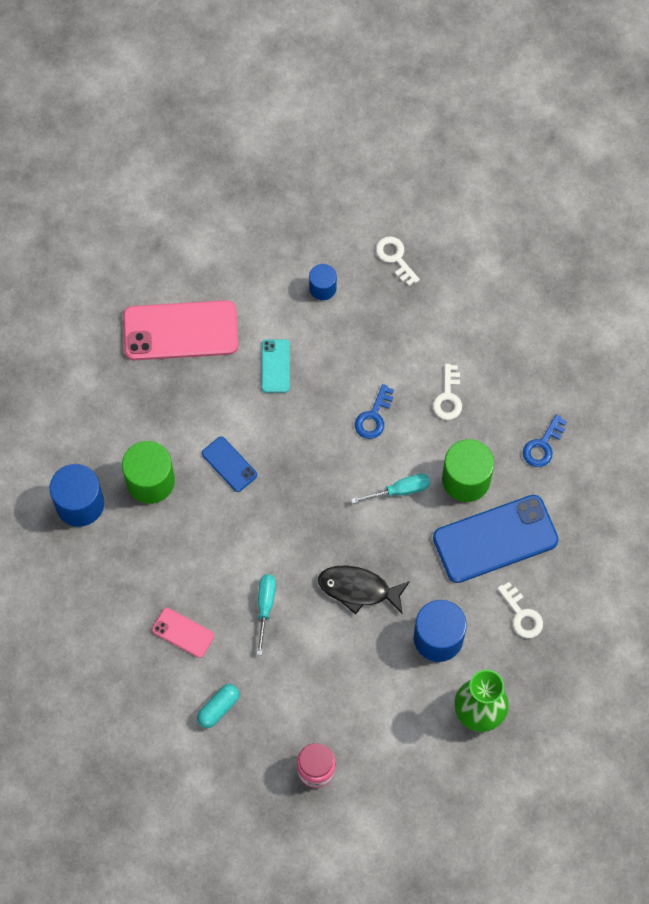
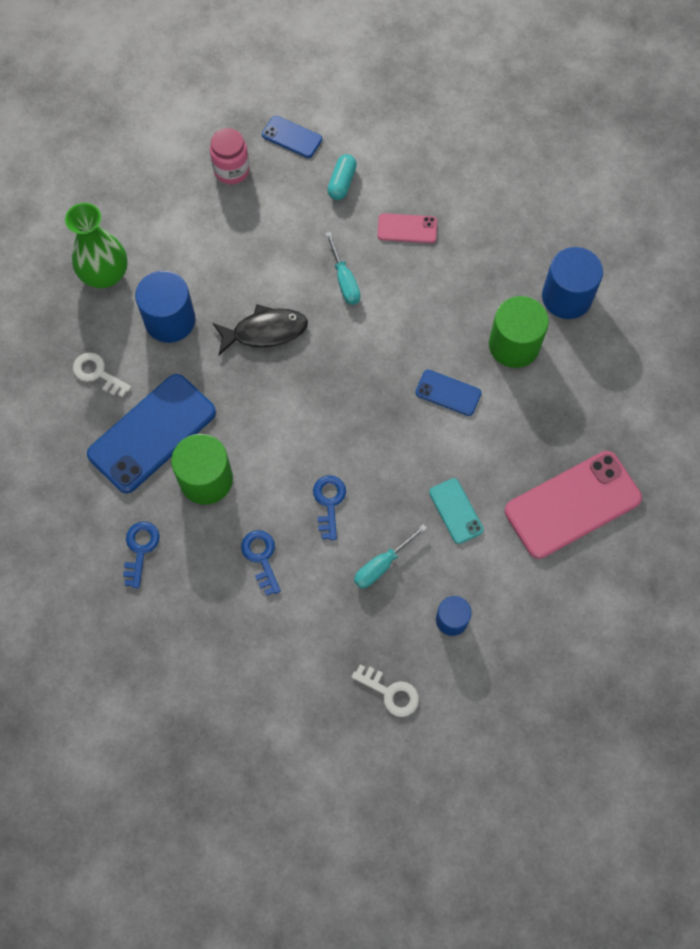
camera: 155 degrees right, 0 degrees up
(241, 780) = (292, 137): none -> blue phone
(400, 490) = (268, 440): turquoise screwdriver -> turquoise screwdriver (382, 565)
(448, 397) = (261, 558): white key -> blue key

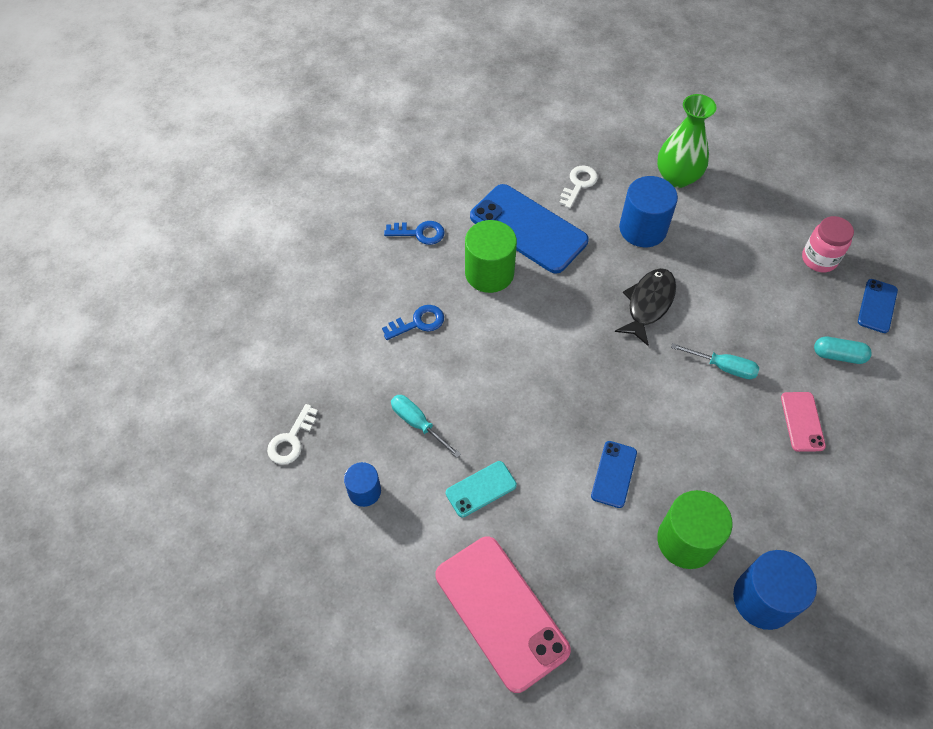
camera: 85 degrees right, 10 degrees down
(265, 331) = (648, 304): black fish -> black fish turned 135 degrees counterclockwise
(329, 503) = (477, 373): blue key -> none
(344, 280) = (722, 367): turquoise screwdriver -> turquoise screwdriver turned 135 degrees counterclockwise

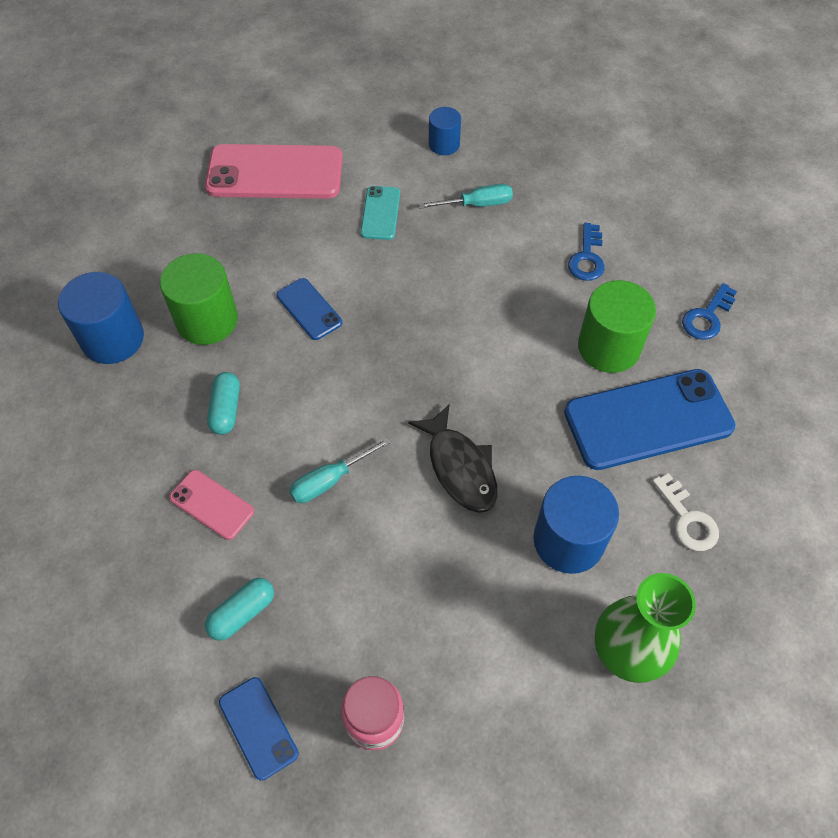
camera: 125 degrees right, 0 degrees up
(291, 440) = (529, 123): white key -> none
(738, 466) = (226, 409): none -> turquoise capsule

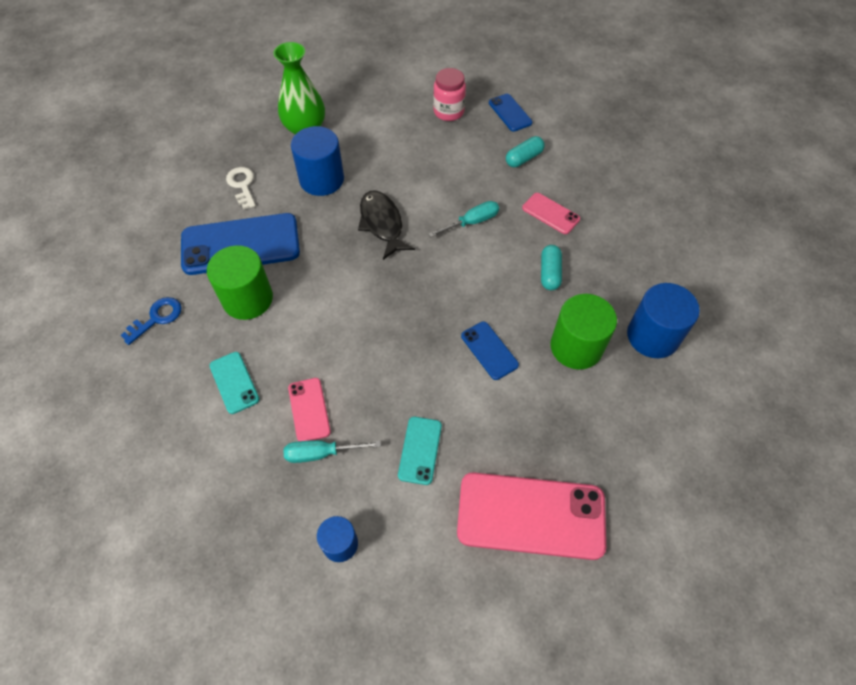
camera: 175 degrees left, 0 degrees up
(499, 239) = (309, 410): none -> pink phone
(587, 258) = (234, 382): blue key -> turquoise phone

